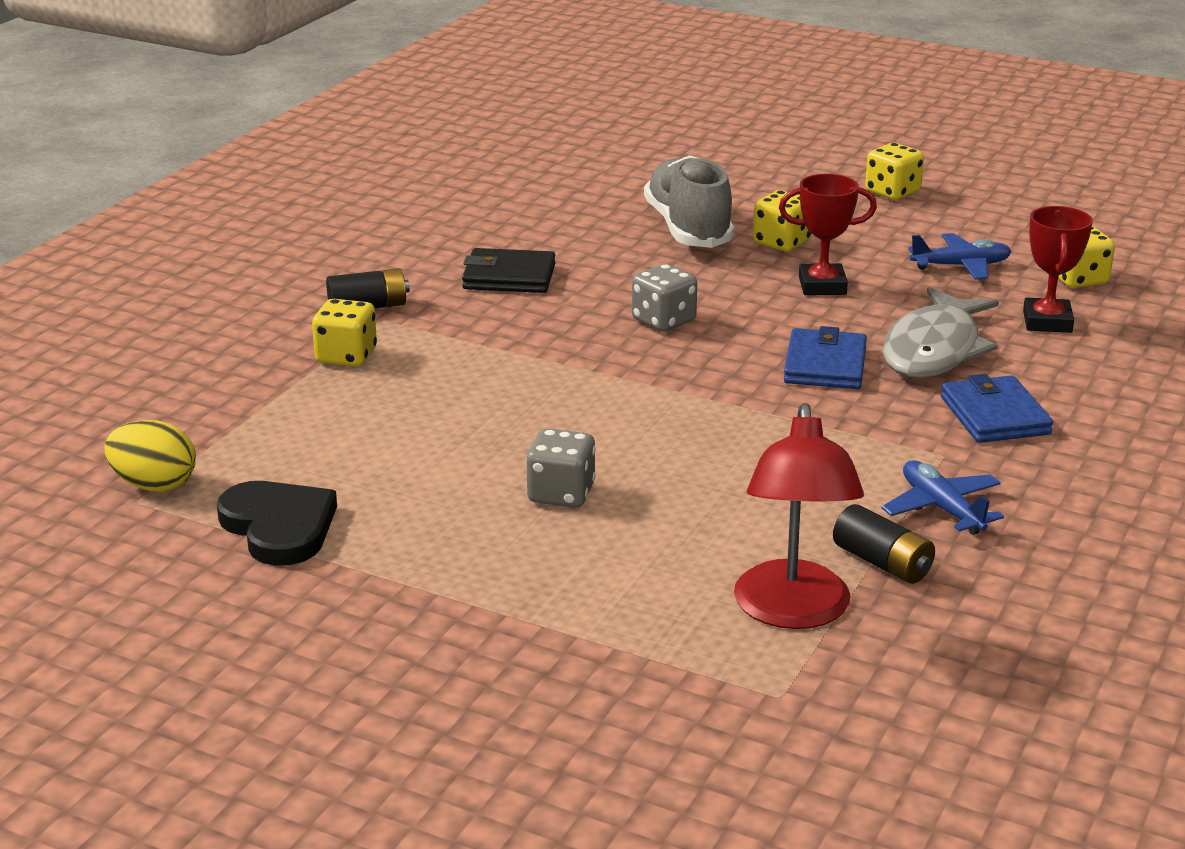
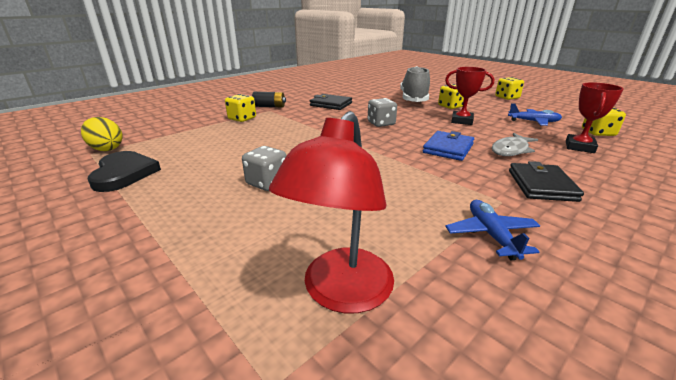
camera: 20 degrees right, 0 degrees up
(882, 563) = (431, 267): black battery -> none
(934, 349) = (511, 150): grey fish -> grey fish, size x0.64
(994, 416) = (541, 185): blue wallet -> black wallet

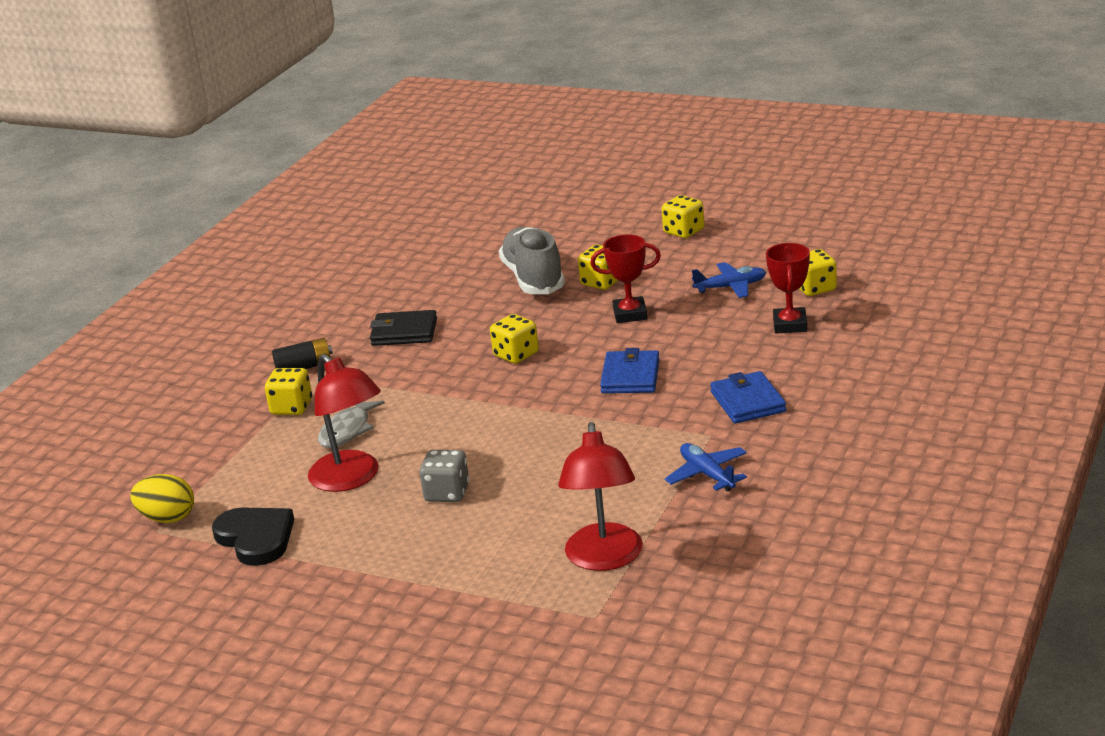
camera: 20 degrees left, 0 degrees up
(223, 157) = (351, 479): none -> red lamp
(381, 123) = (516, 355): grey dice -> yellow dice
(511, 150) = (708, 356): grey fish -> grey fish (347, 430)
(541, 185) = (747, 402): black wallet -> blue wallet

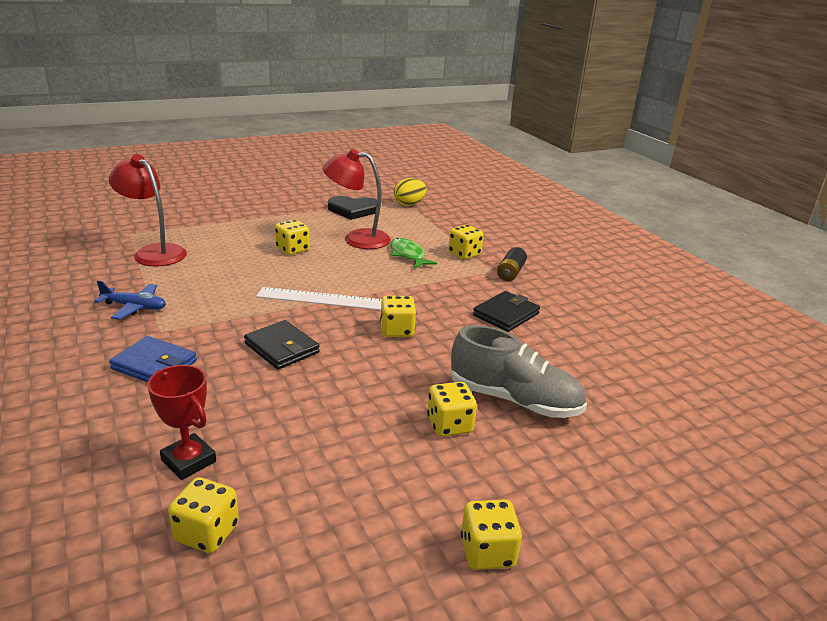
camera: 125 degrees right, 0 degrees up
(347, 430) = (408, 255): grey fish -> green fish
(447, 493) = (292, 249): grey dice -> yellow dice
(525, 412) = (320, 299): none -> white ruler
(630, 314) = (367, 402): red trophy -> none
(630, 376) = (282, 348): blue wallet -> black wallet
(730, 287) = (311, 483): blue plane -> none

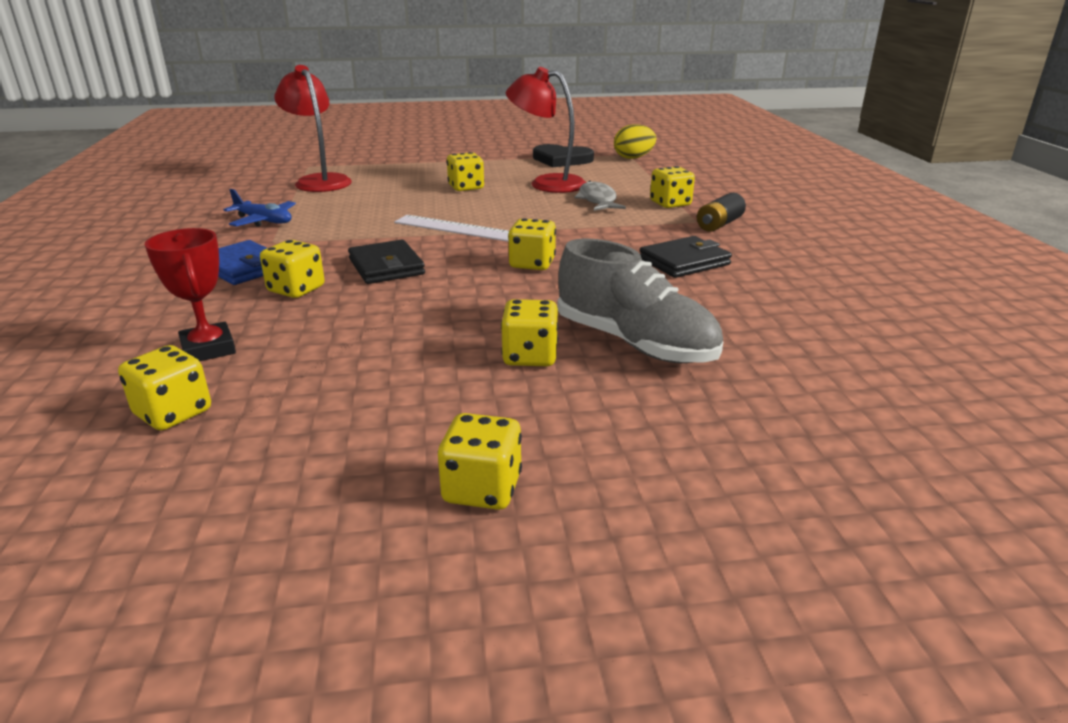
camera: 20 degrees right, 0 degrees up
(220, 384) = (296, 289): none -> yellow dice
(408, 255) = (597, 200): green fish -> grey fish

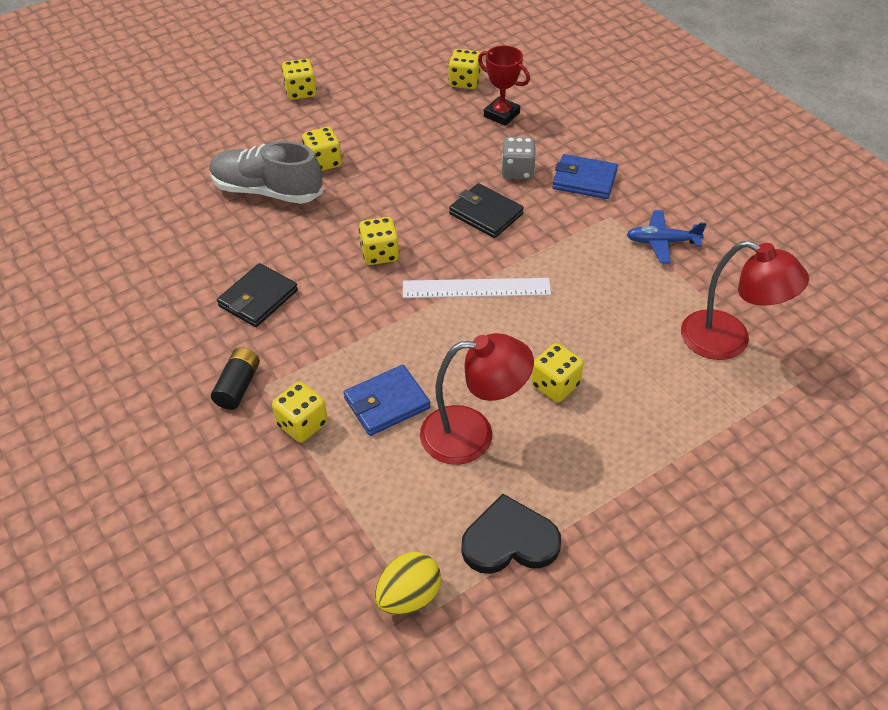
camera: 155 degrees right, 20 degrees up
(296, 289) = (517, 171): yellow dice -> grey dice
(597, 200) = (387, 403): grey fish -> blue wallet

